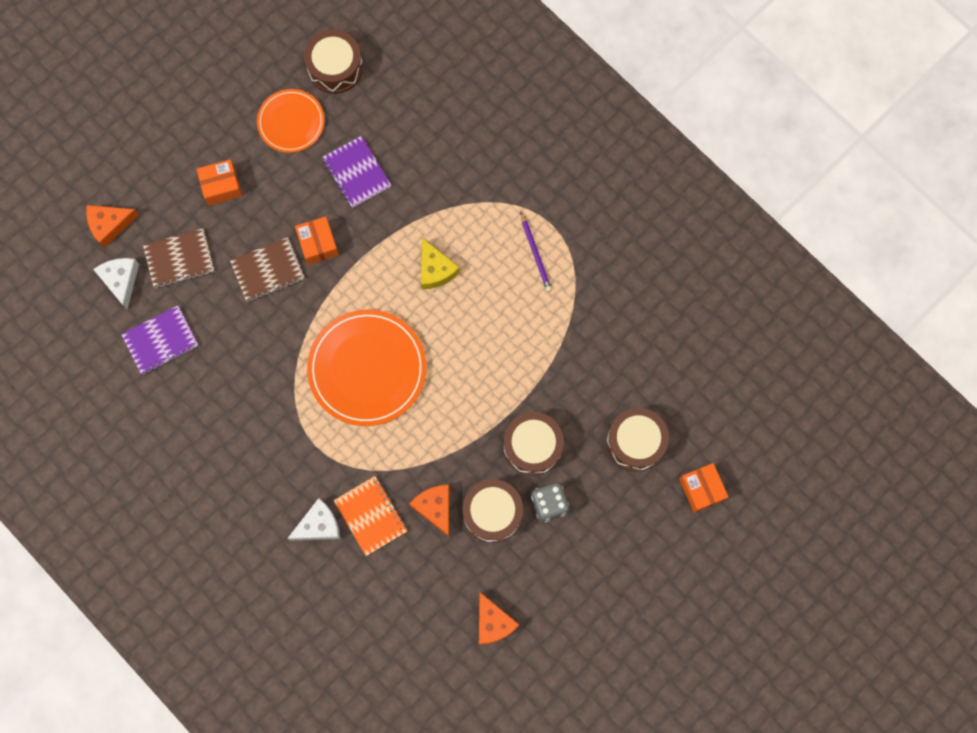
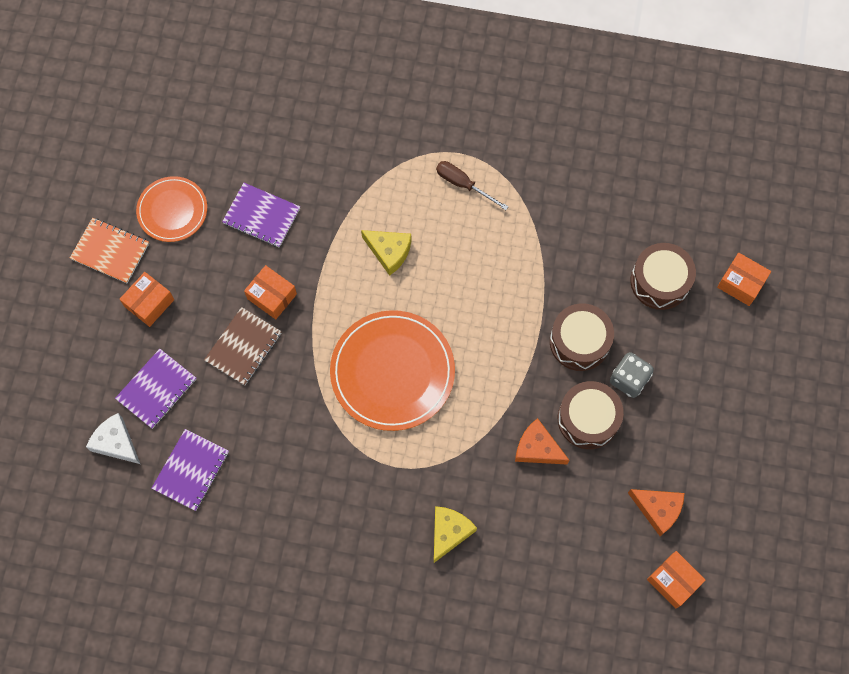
camera: 35 degrees left, 5 degrees down
(109, 225) = (70, 402): orange cheese -> none
(179, 259) = (157, 389): brown notebook -> purple notebook
(318, 525) = (449, 532): white cheese -> yellow cheese
(335, 68) = (178, 142): brown drum -> none
(371, 516) = (488, 493): orange notebook -> orange notebook (110, 251)
(463, 686) = (673, 581): none -> orange box
(535, 253) = (463, 184): purple pencil -> brown screwdriver

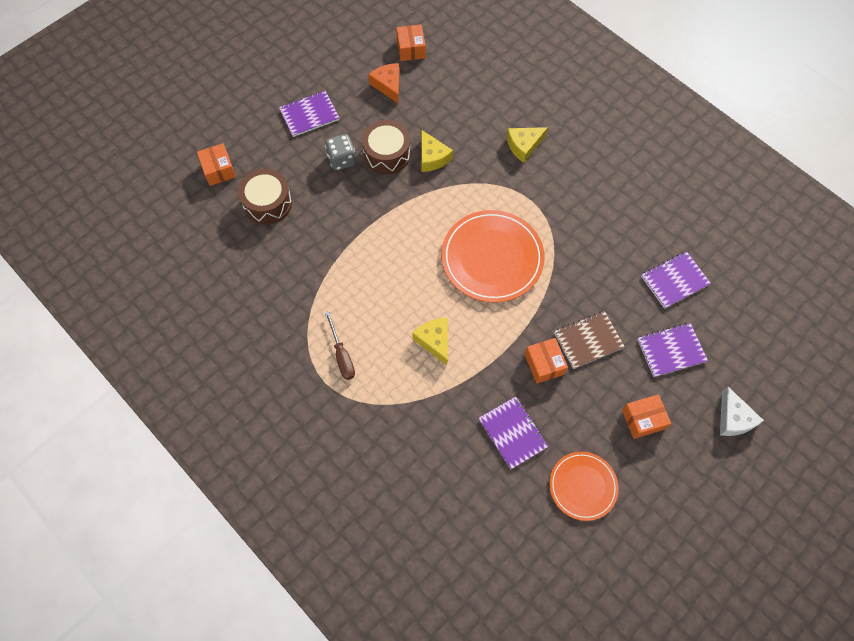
camera: 145 degrees left, 5 degrees down
(110, 251) = (653, 484): orange notebook -> none
(116, 442) = (720, 331): white cheese -> white cheese (733, 418)
(537, 448) = (432, 157): orange cheese -> yellow cheese
(579, 342) = (353, 200): brown drum -> none
(709, 410) = (309, 115): none -> purple notebook

